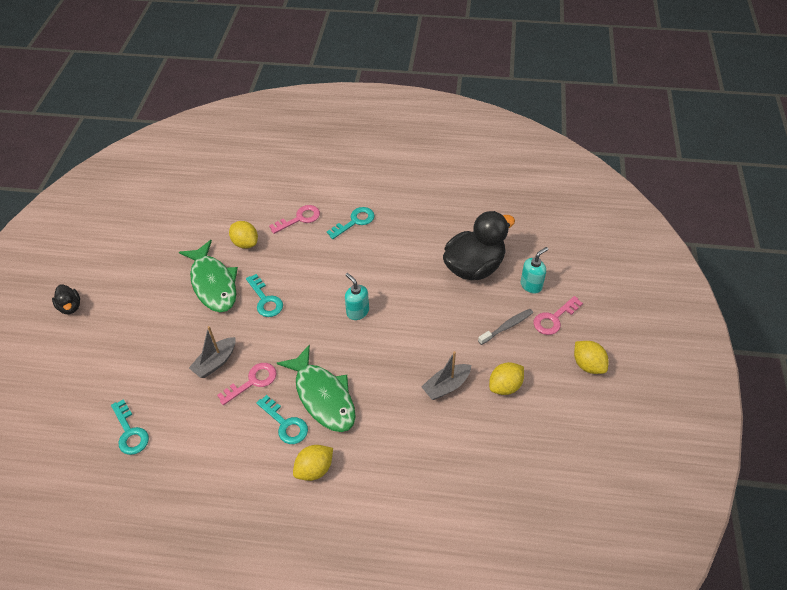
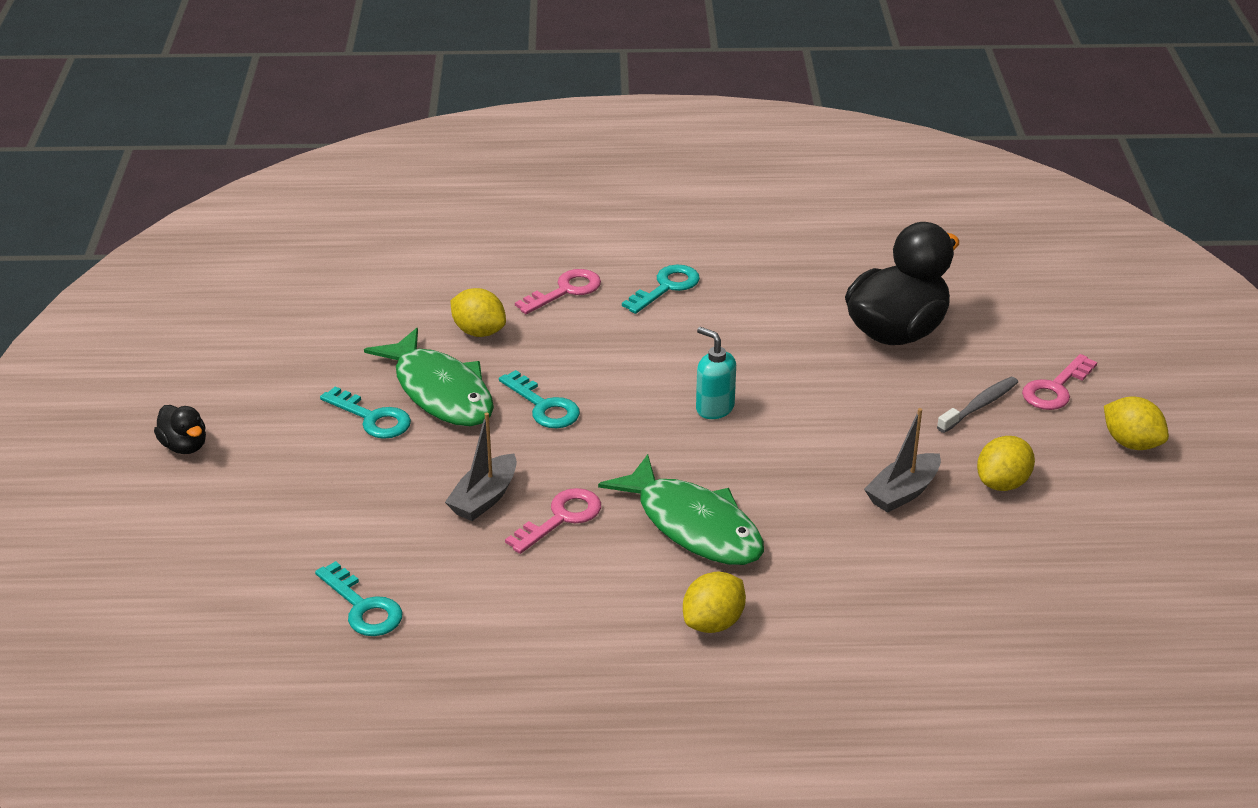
camera: 10 degrees left, 15 degrees down
(285, 424) = (640, 568): turquoise key -> turquoise key (372, 418)
(531, 285) = (1002, 348): turquoise soap dispenser -> none

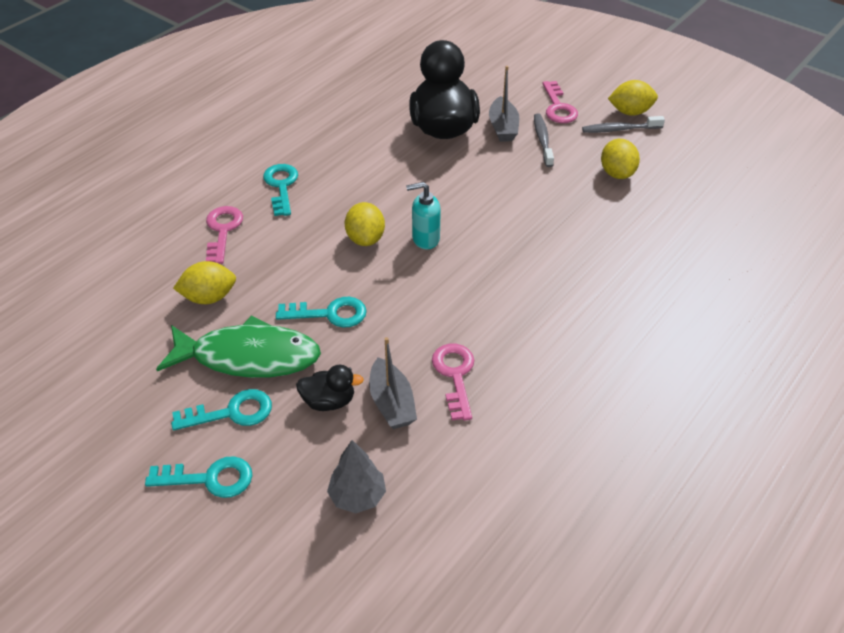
camera: 50 degrees left, 10 degrees up
(184, 446) = (120, 555): black duck -> black duck (329, 401)
(363, 607) = (440, 547): turquoise key -> turquoise key (209, 479)
(364, 533) = (357, 496): none -> grey tree
(693, 526) = (527, 317): green fish -> none
(713, 623) = (628, 364): yellow lemon -> yellow lemon (365, 238)
(903, 492) = (586, 213): grey boat -> grey boat (503, 127)
(1085, 450) = (619, 129): none -> grey toothbrush

